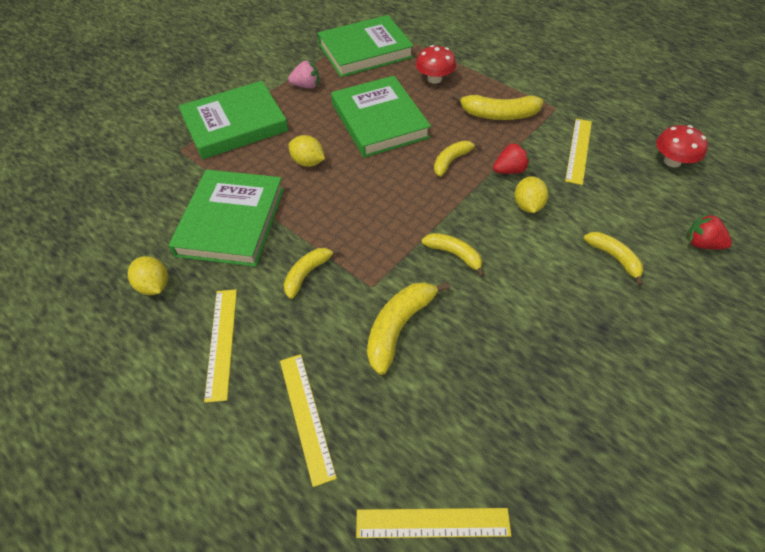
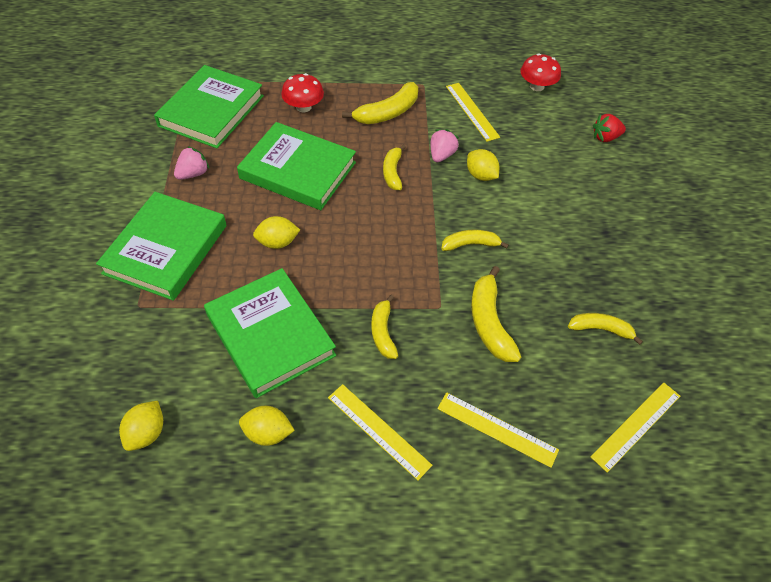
camera: 45 degrees left, 0 degrees up
(94, 231) = (146, 433): none -> yellow lemon
(509, 170) = (441, 155): red strawberry -> pink strawberry
(614, 258) = (568, 180): yellow banana -> yellow banana (600, 329)

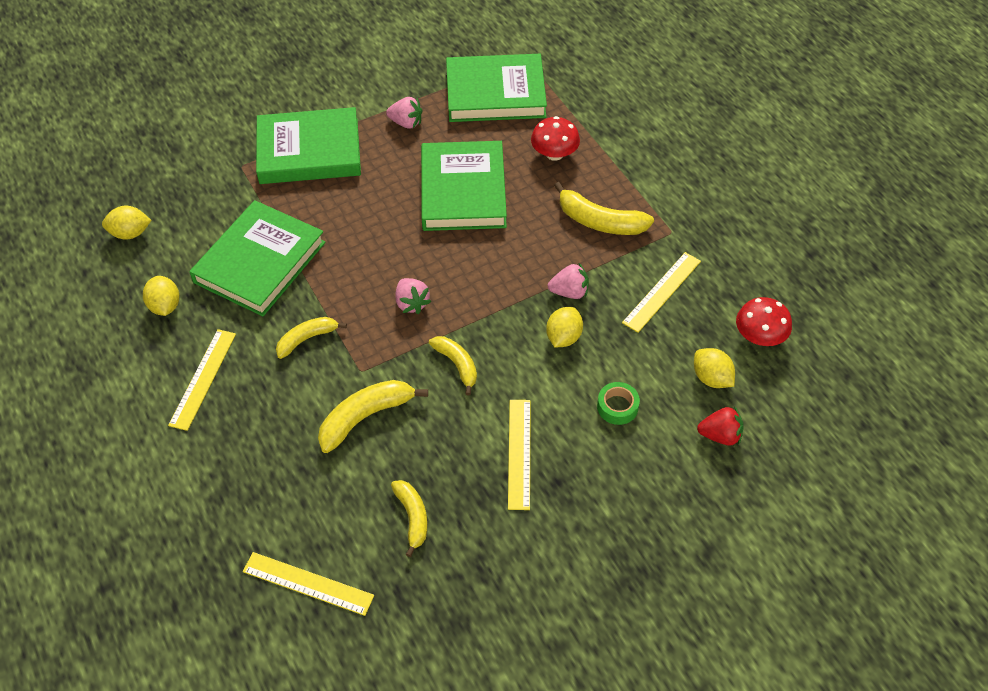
camera: 65 degrees right, 0 degrees up
(277, 242) = (363, 219): yellow lemon -> yellow lemon (711, 378)
(391, 247) = (411, 303): none -> pink strawberry
(392, 172) = (513, 262): yellow banana -> none
(497, 429) = (247, 466): yellow ruler -> yellow ruler (519, 453)
(557, 174) = (617, 407): none -> green tape
(605, 138) = (720, 435): red strawberry -> red strawberry turned 135 degrees clockwise

